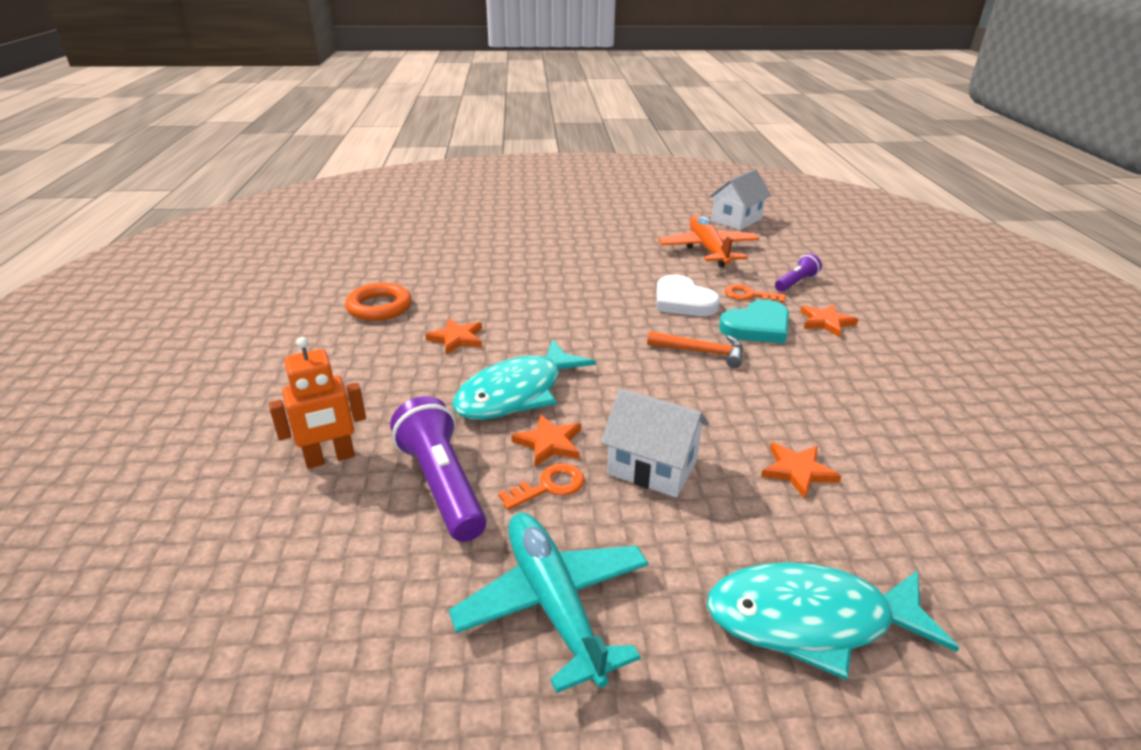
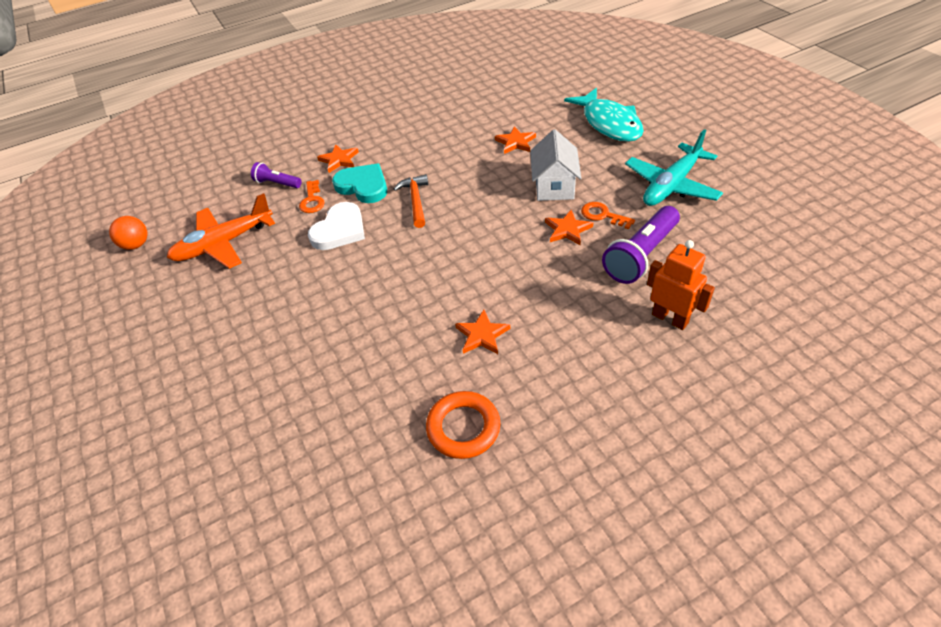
camera: 110 degrees left, 15 degrees up
(516, 393) = (529, 265): turquoise fish -> none
(736, 220) = (136, 245): white house -> orange ball

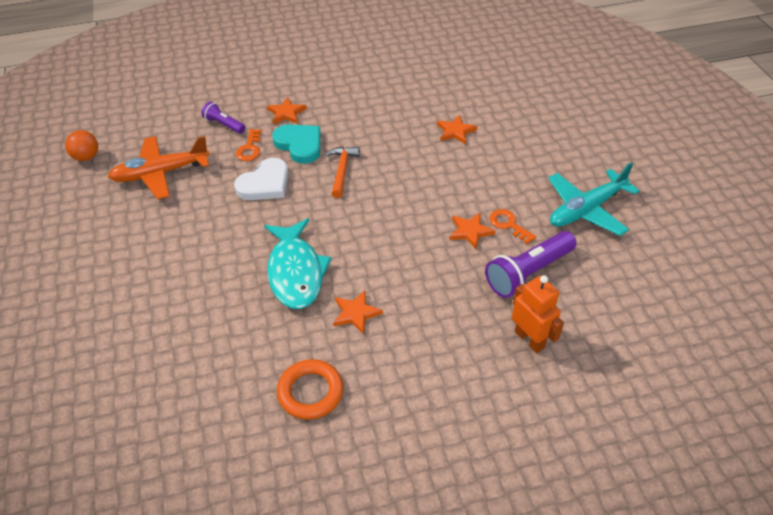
camera: 10 degrees right, 0 degrees up
(554, 186) = (475, 185): white house -> none
(609, 123) = (553, 131): turquoise fish -> turquoise fish (295, 272)

